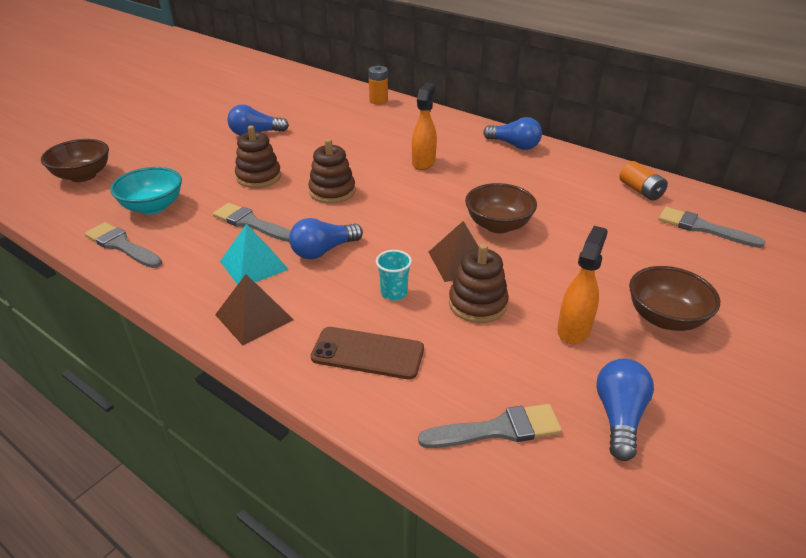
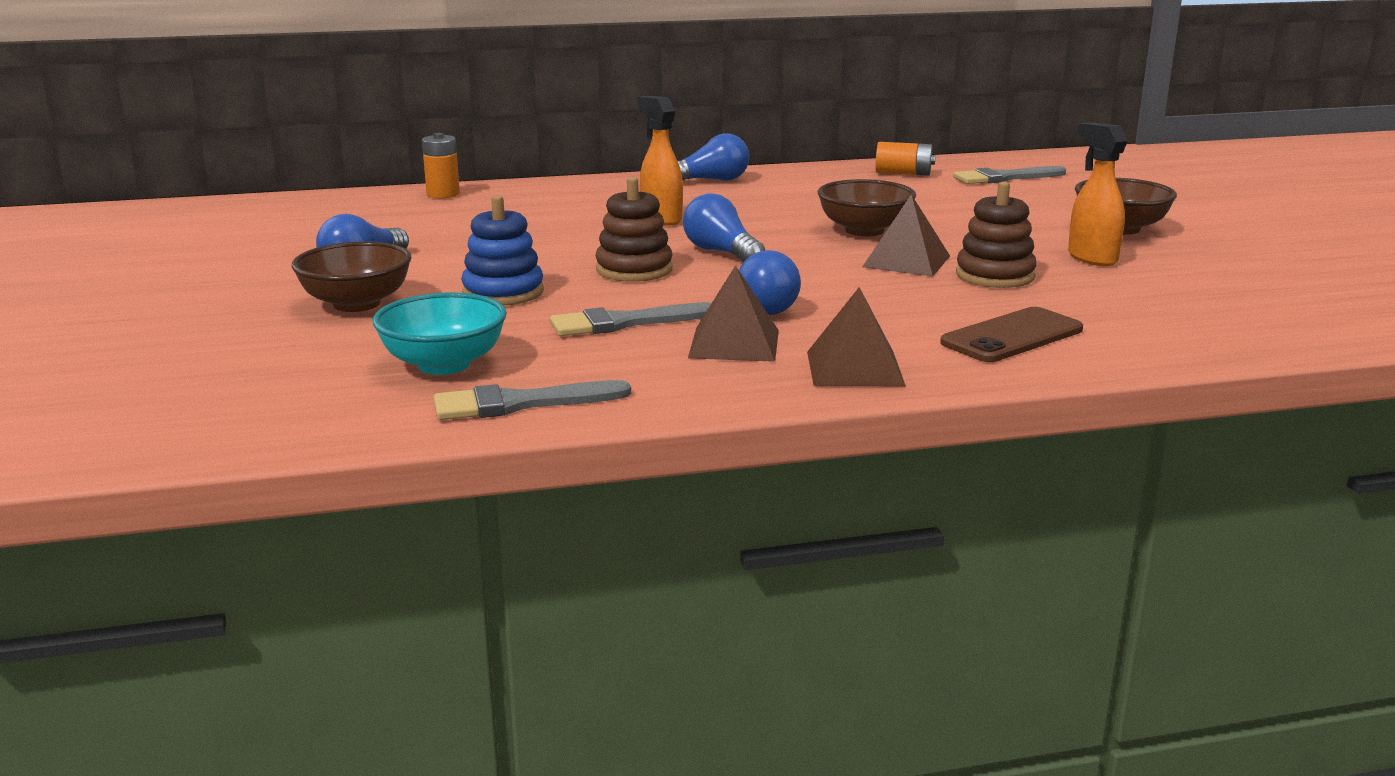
camera: 50 degrees left, 15 degrees down
(83, 176) = (209, 389): brown bowl -> brown bowl (357, 304)
(253, 265) = (734, 344): turquoise pyramid -> brown pyramid
(258, 177) = (503, 292): brown stacking toy -> blue stacking toy
(394, 293) = (917, 299): turquoise cup -> none
(498, 429) = (1202, 321): grey brush -> none
(619, 416) = (1234, 281): blue light bulb -> blue light bulb (721, 252)

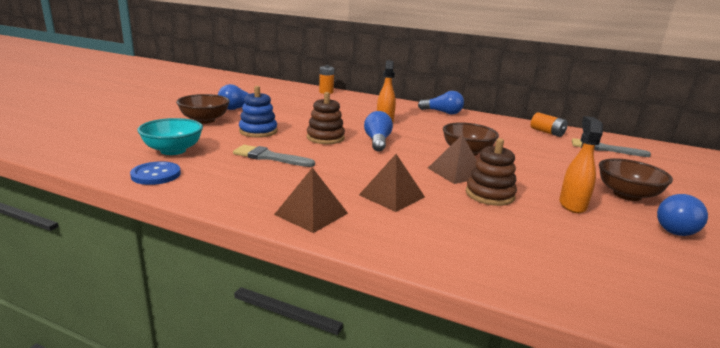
camera: 35 degrees right, 0 degrees up
(520, 403) = (156, 175): grey brush -> blue button
(734, 344) = (288, 181): brown pyramid -> brown pyramid (391, 196)
(769, 306) = (343, 171): blue light bulb -> blue light bulb (678, 228)
(1012, 336) = (428, 230): brown phone -> none

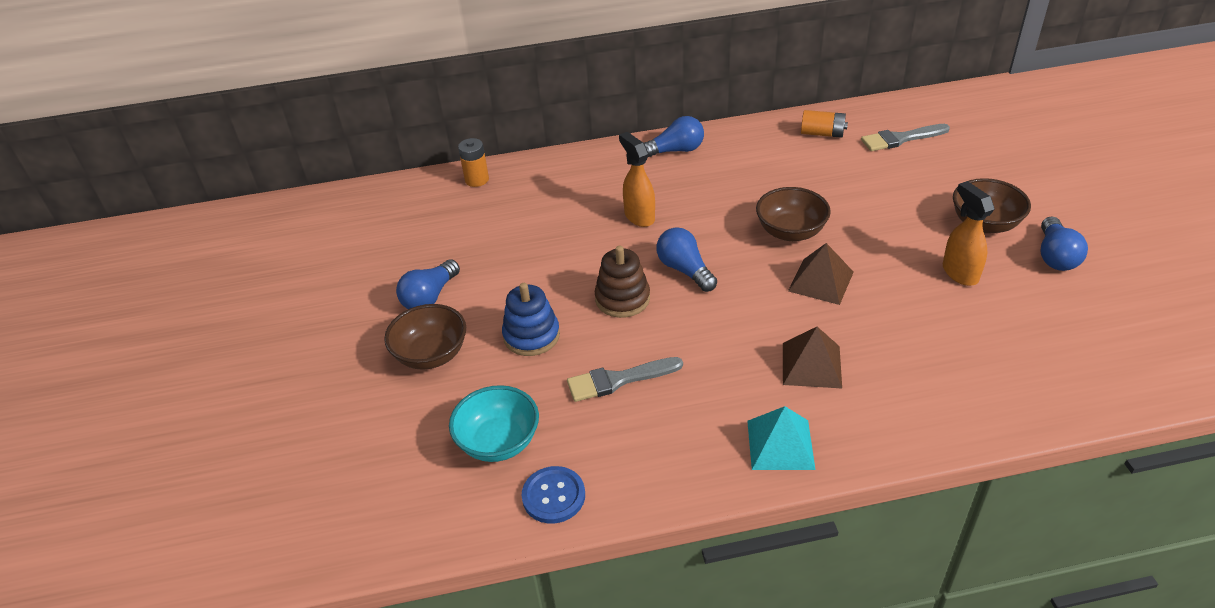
camera: 30 degrees left, 20 degrees up
(311, 214) = (780, 444): brown pyramid -> turquoise pyramid
(489, 195) = (885, 303): brown stacking toy -> none

